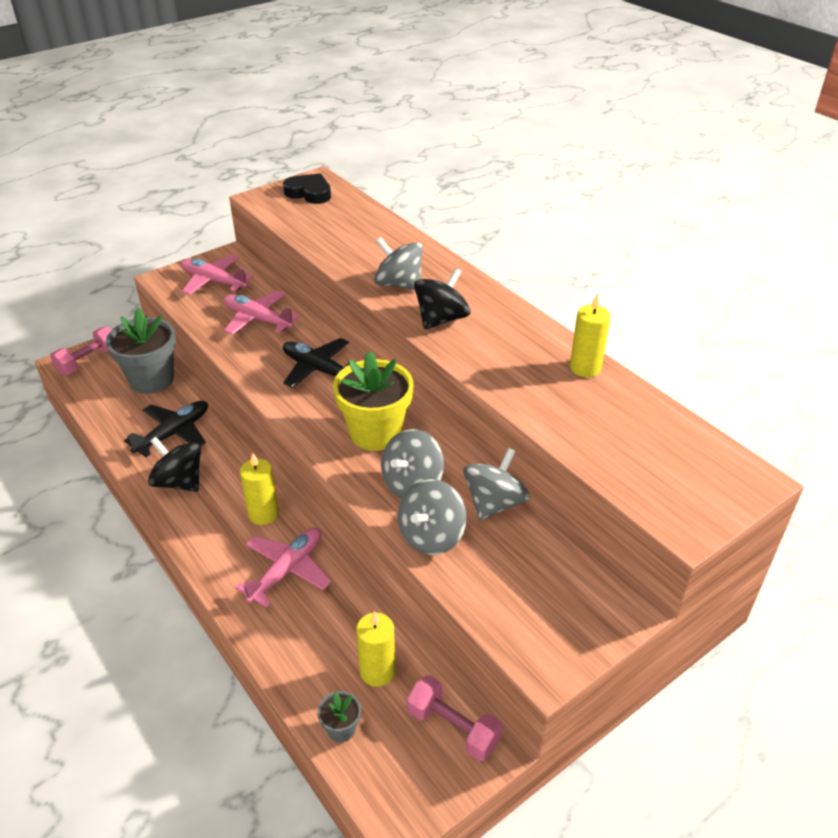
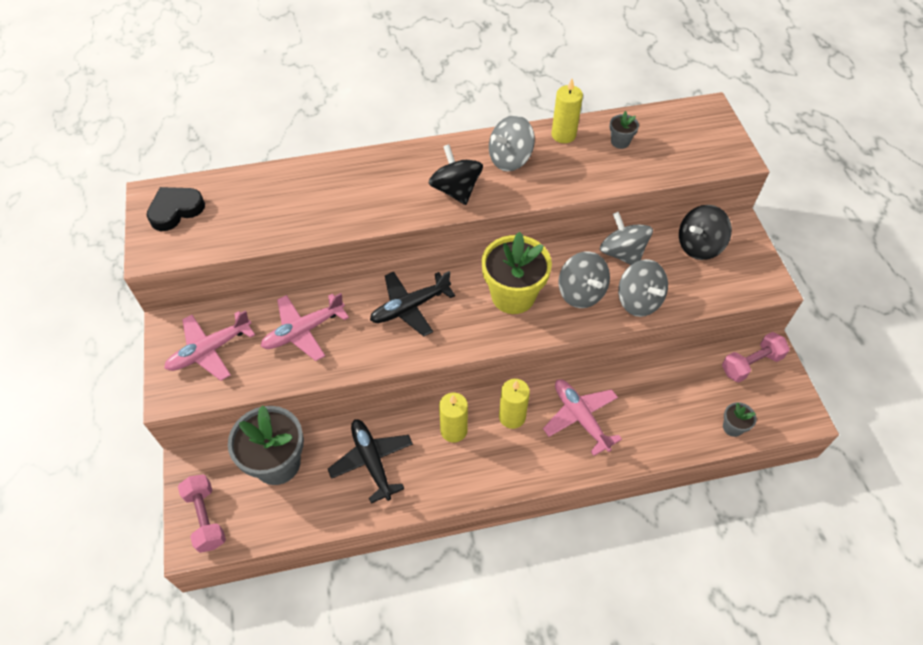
camera: 65 degrees left, 15 degrees up
(179, 482) = (441, 471): black spinning top -> black spinning top (699, 246)
(377, 671) = (694, 390): yellow candle -> yellow candle (453, 430)
(399, 284) = (387, 198): grey spinning top -> grey spinning top (510, 159)
(615, 413) = (620, 142): none -> grey flower pot

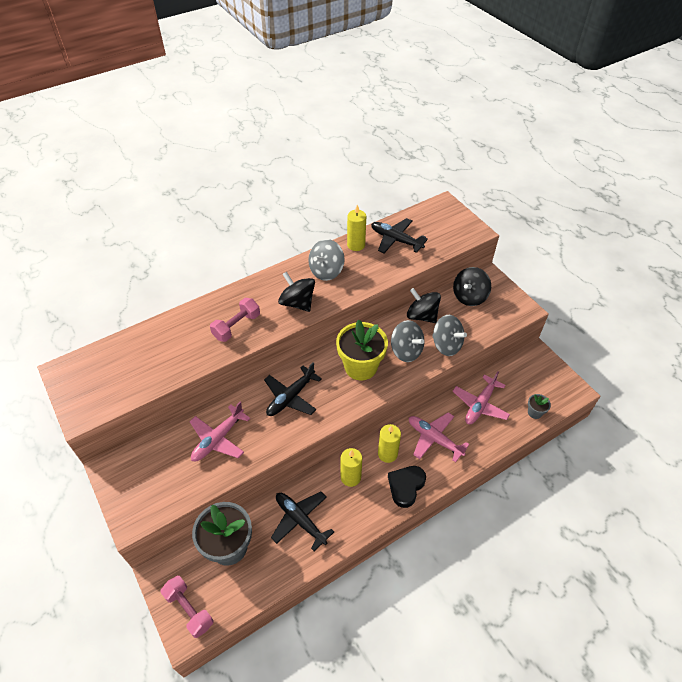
camera: 20 degrees left, 5 degrees down
(176, 210) = (88, 376): black heart -> black heart (406, 486)
(210, 350) = (150, 477): pink plane -> pink plane (480, 405)
(620, 142) = (396, 240): grey flower pot -> black plane
(622, 253) = (422, 316): grey spinning top -> black spinning top
(751, 364) = (528, 366): pink dumbbell -> pink dumbbell (236, 326)

